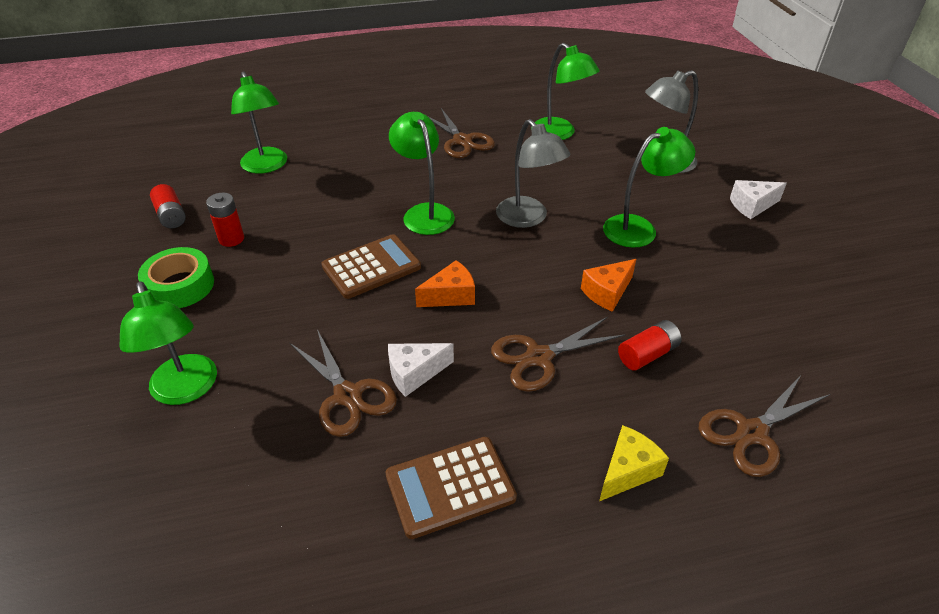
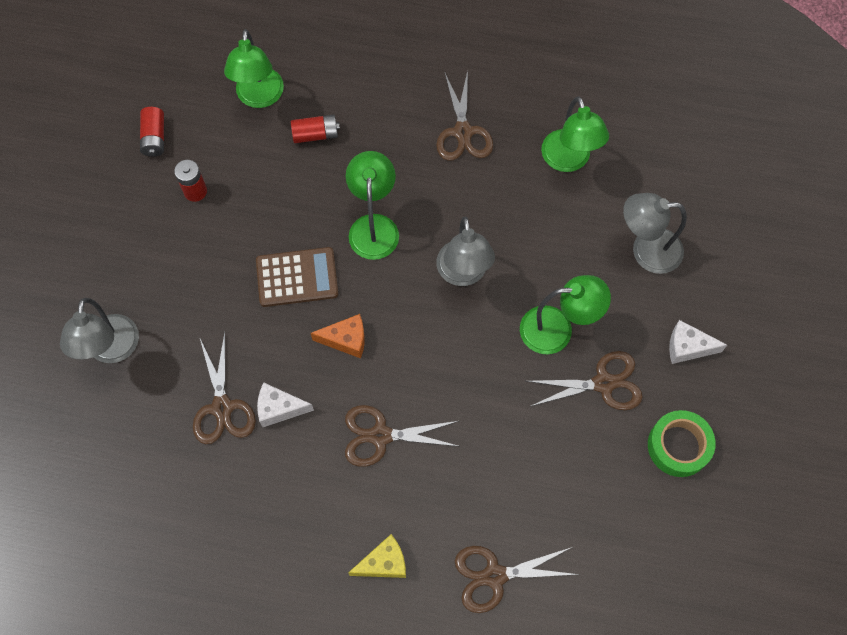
camera: 25 degrees right, 25 degrees up
(180, 286) = (137, 234): green tape -> green tape (678, 446)
(186, 390) = (111, 350): green lamp -> grey lamp
(450, 487) = (257, 517): brown calculator -> none
(607, 292) = (477, 394): orange cheese -> none
(647, 354) = (467, 471): red battery -> red battery (315, 134)
(709, 249) = (603, 383): none -> brown scissors

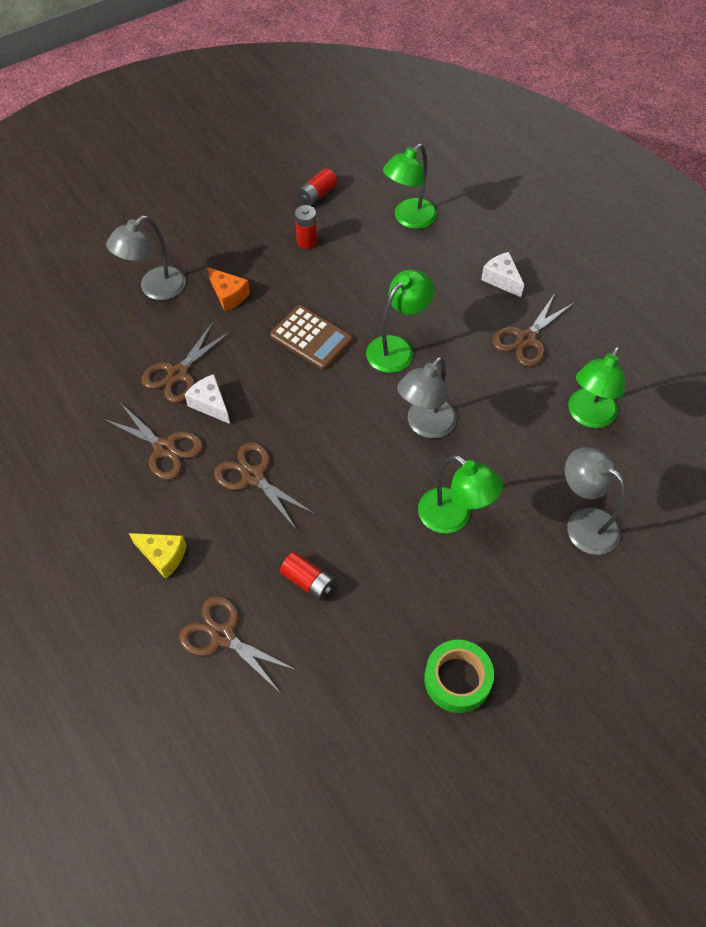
camera: 45 degrees right, 10 degrees down
(315, 134) = (421, 266): red battery -> red battery (308, 581)
(346, 339) = (299, 400): orange cheese -> orange cheese (229, 295)
(603, 383) = (447, 583): brown scissors -> brown scissors (165, 448)
(687, 347) = (543, 617): white cheese -> white cheese (501, 280)

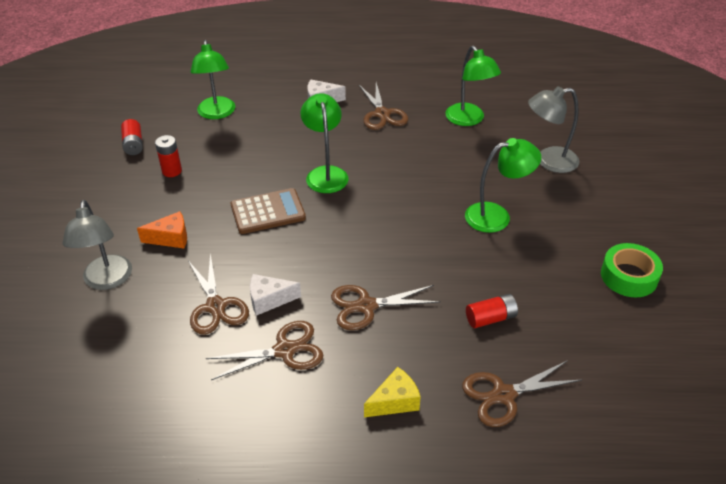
camera: 55 degrees left, 15 degrees down
(425, 425) = (407, 192): grey lamp -> none

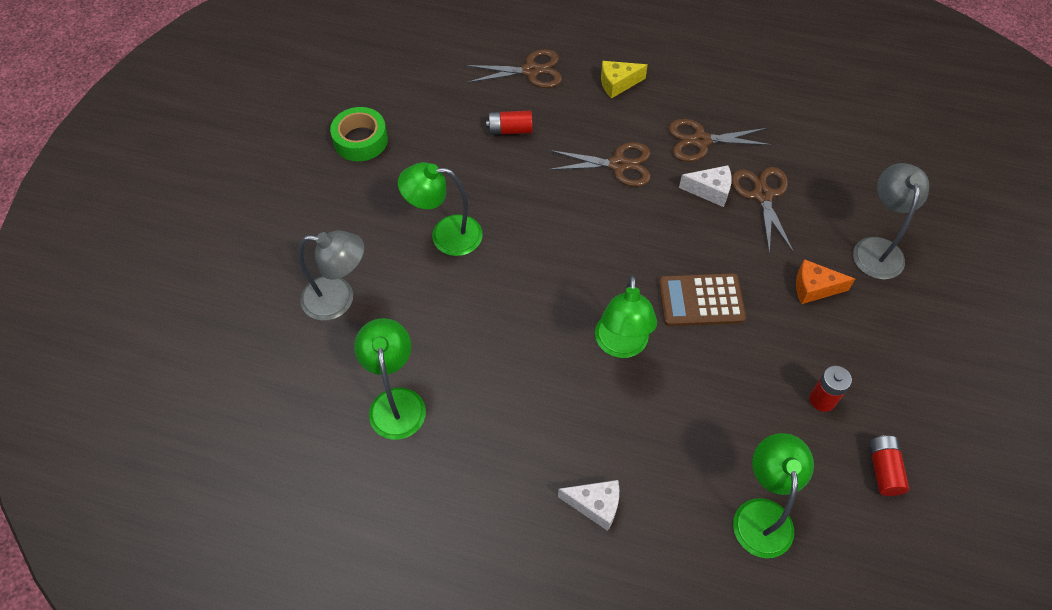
camera: 165 degrees left, 15 degrees up
(382, 114) = (513, 446): brown scissors -> none

